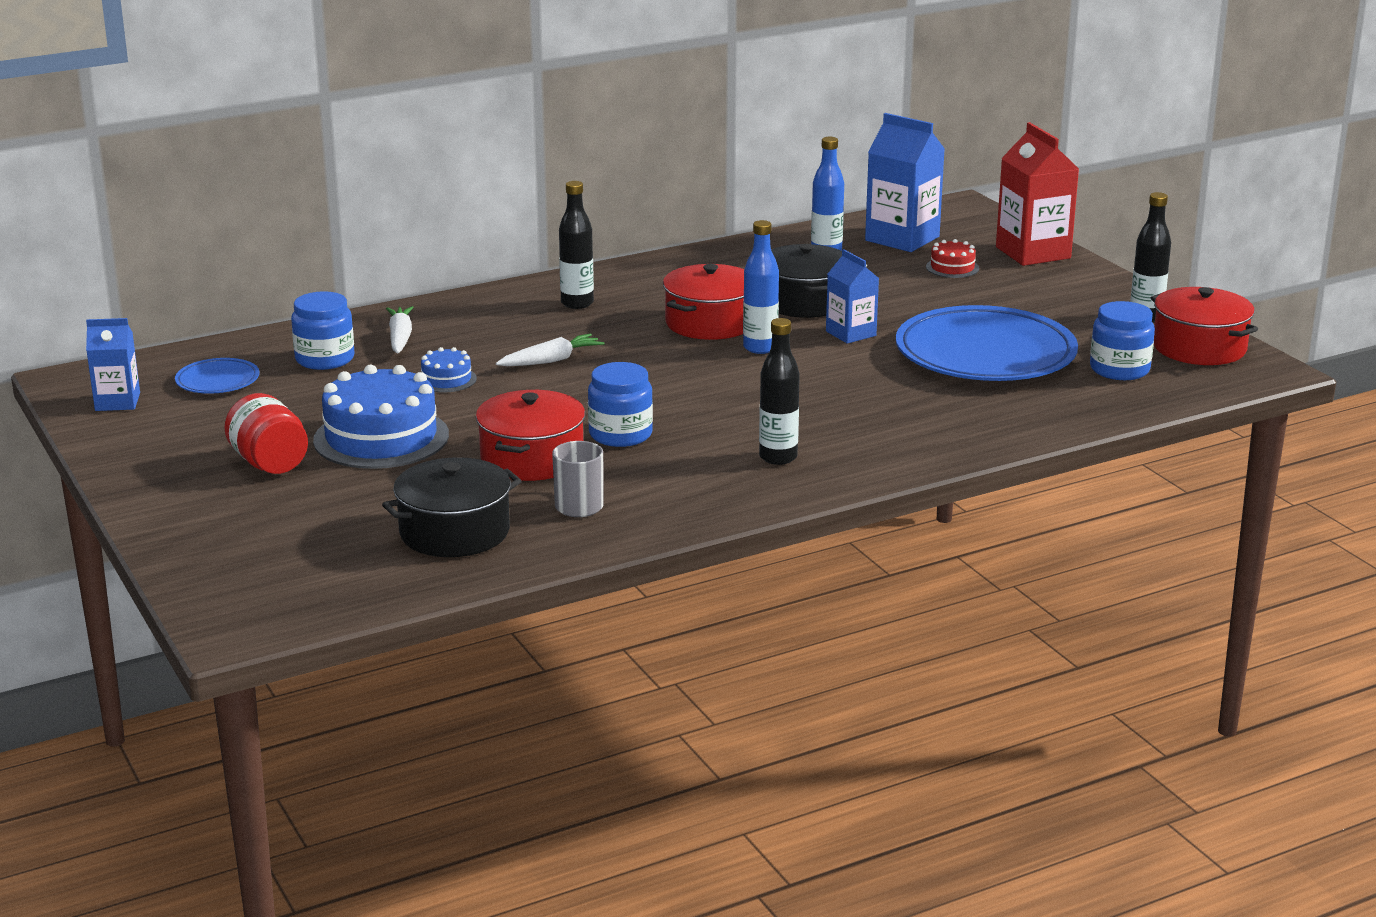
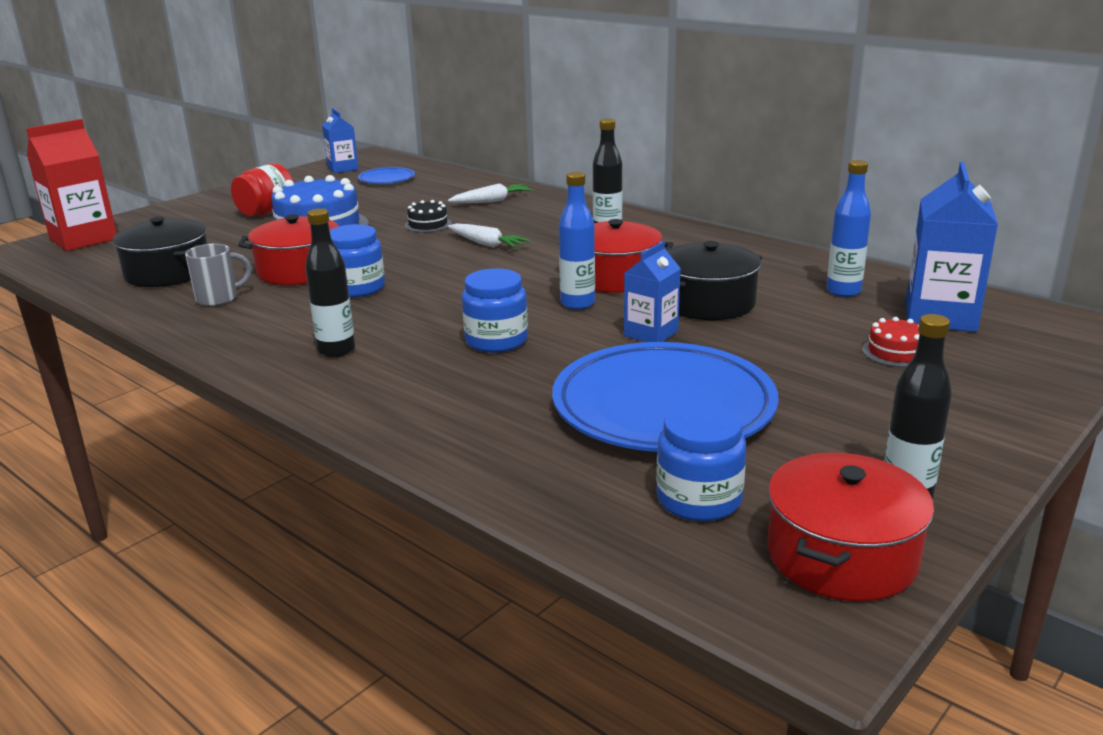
camera: 70 degrees right, 0 degrees up
(325, 359) = (439, 192): blue jar -> blue jar (496, 341)
(446, 379) = (428, 224): blue cake -> black cake
(1033, 253) = (1015, 389): red carton -> red carton (83, 239)

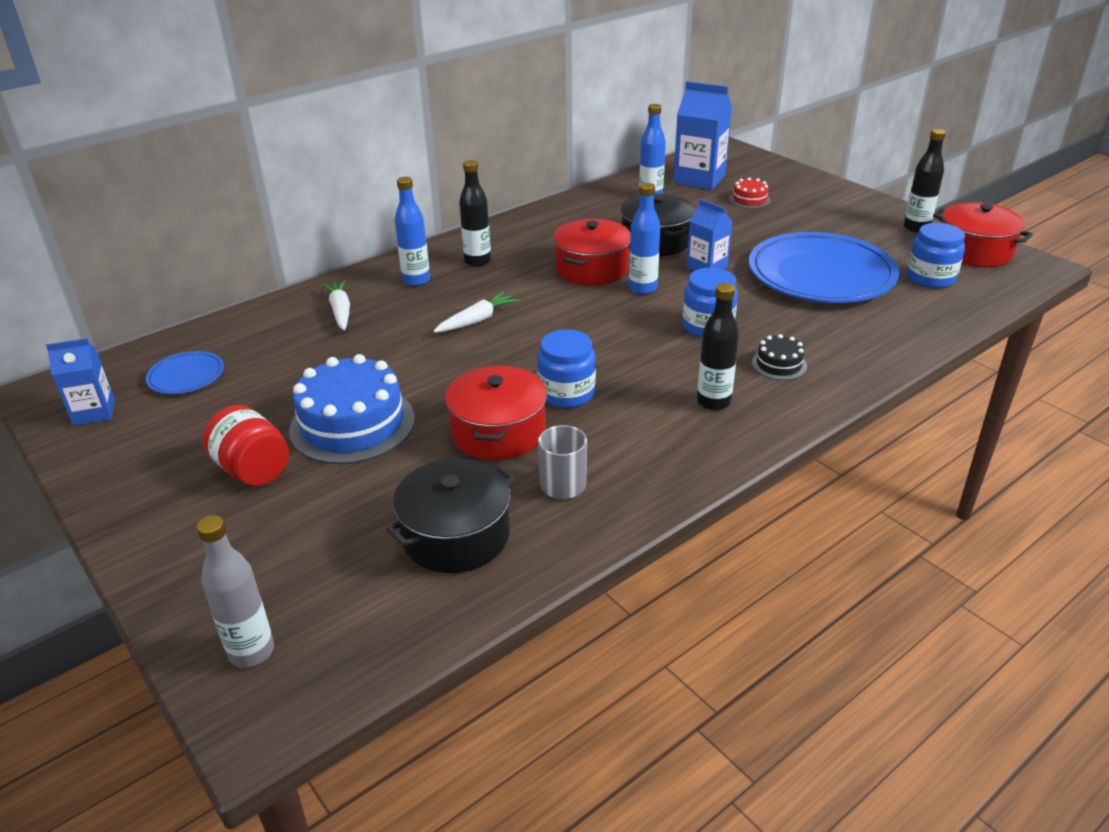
camera: 80 degrees left, 10 degrees up
(83, 239) = (251, 652): red carton -> grey bottle
(428, 224) = (393, 351): black cake -> black cake (779, 364)
(557, 216) = (416, 280): none -> blue bottle

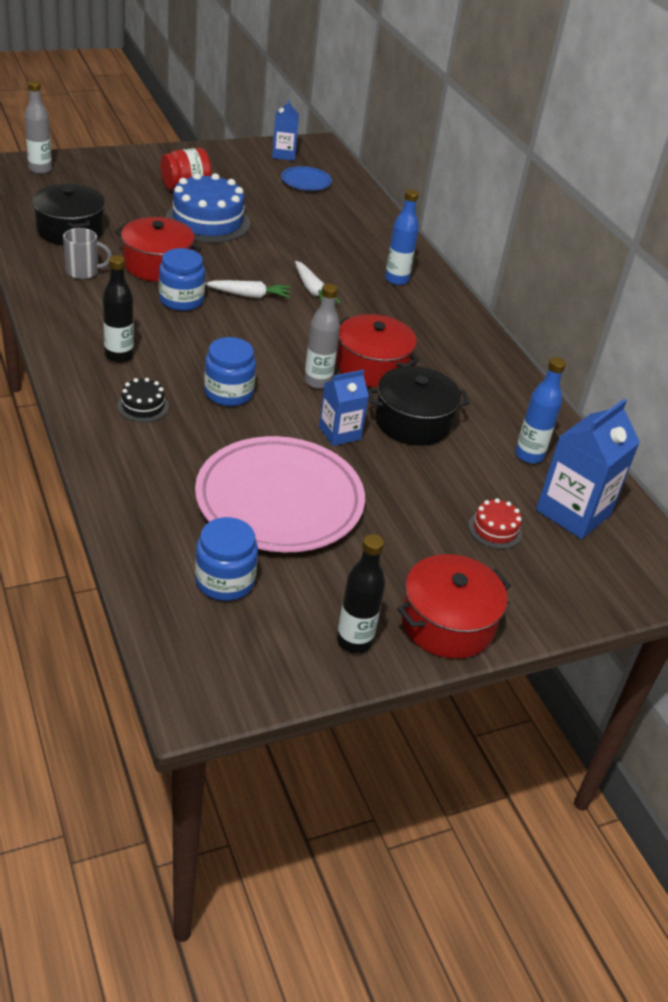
camera: 100 degrees right, 5 degrees up
(340, 311) = (362, 241): white carrot -> white carrot (249, 295)
(477, 261) = (418, 314): black bottle -> none
(642, 288) = (318, 382): blue bottle -> grey bottle
(821, 275) = (279, 501): blue plate -> pink plate
(974, 251) = (265, 659): red pot -> red pot (447, 623)

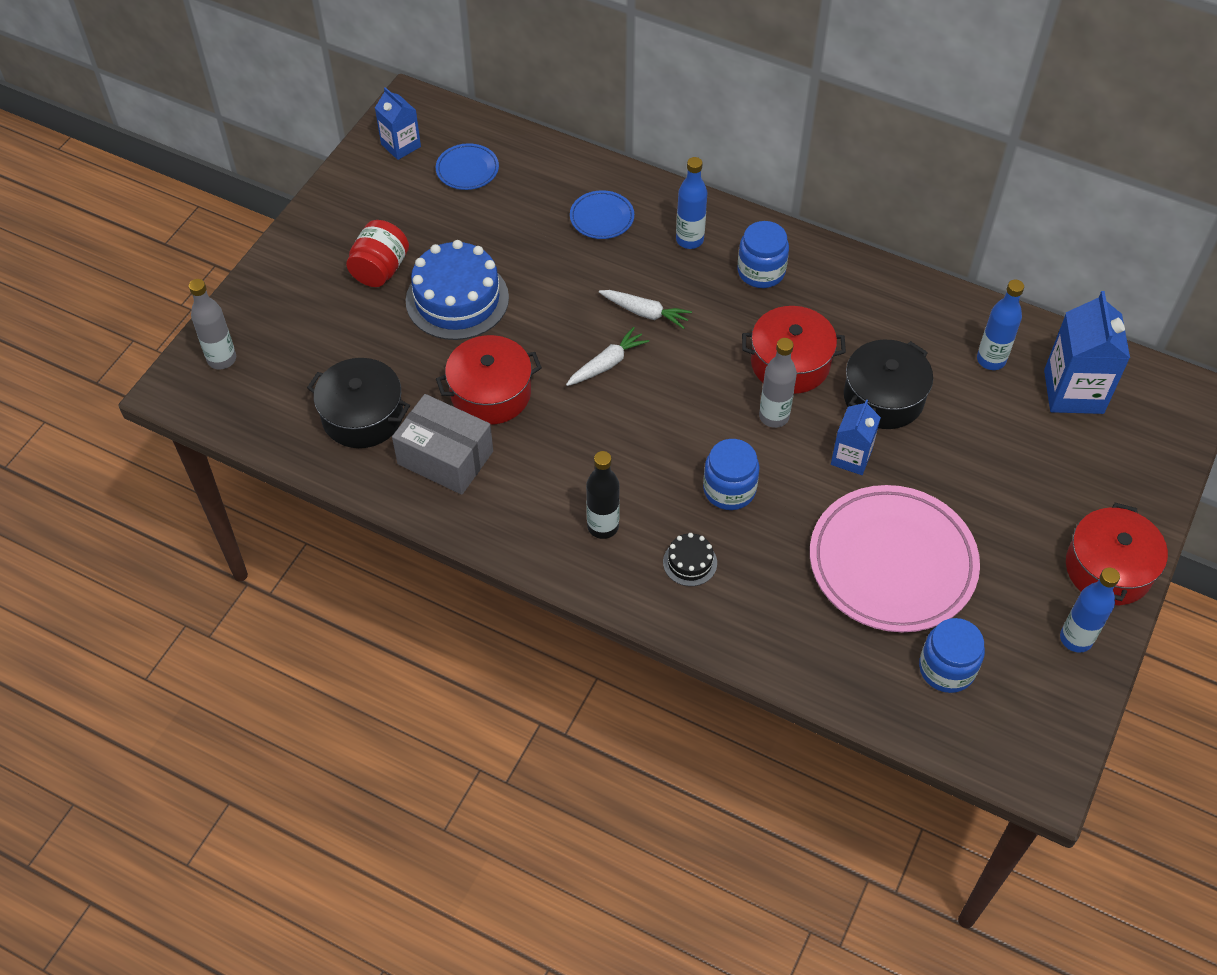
camera: 35 degrees left, 15 degrees up
(83, 272) = (445, 457): grey mug -> grey box
(181, 300) = (564, 418): blue jar -> blue jar (761, 271)
(354, 641) = (1076, 639): black bottle -> blue bottle
(355, 241) = (602, 218): none -> blue plate
(495, 529) = (1046, 455): red cake -> none

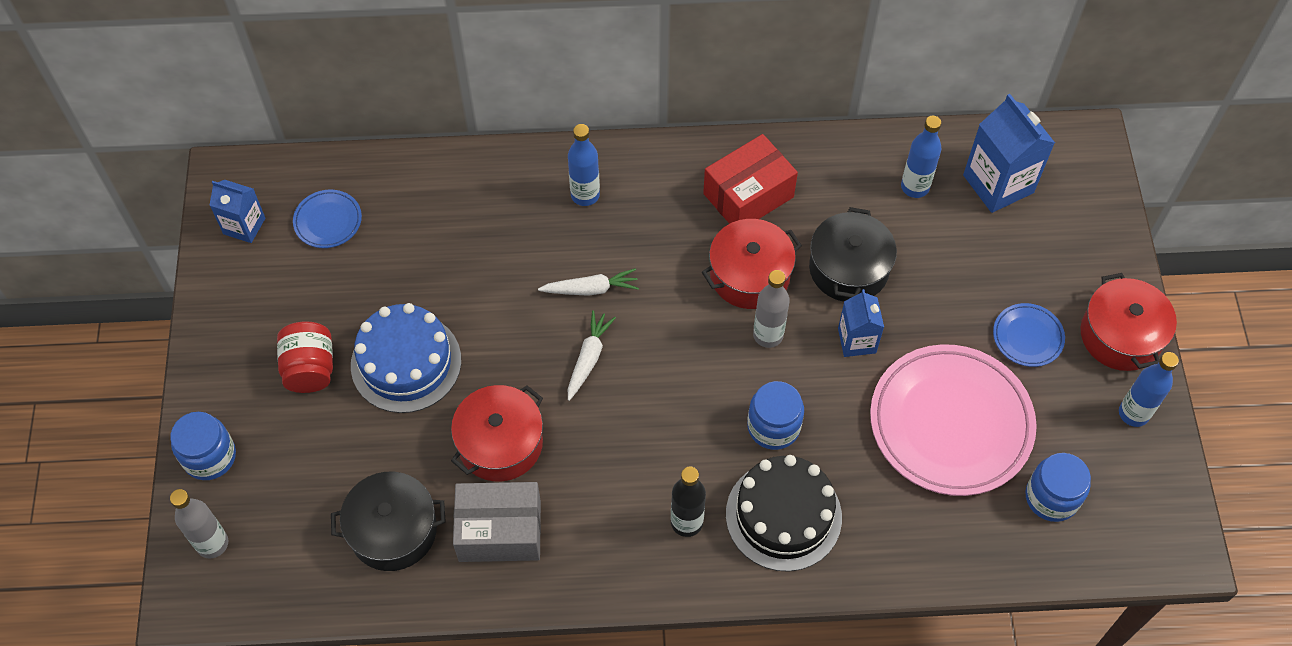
camera: 30 degrees left, 5 degrees up
(602, 218) = (490, 211): blue plate -> blue plate (1027, 337)
(690, 562) = (783, 515): black cake -> black cake, size x2.13
(761, 271) = (668, 196): blue jar -> blue jar (209, 456)
(832, 301) = (748, 195): none -> red box

